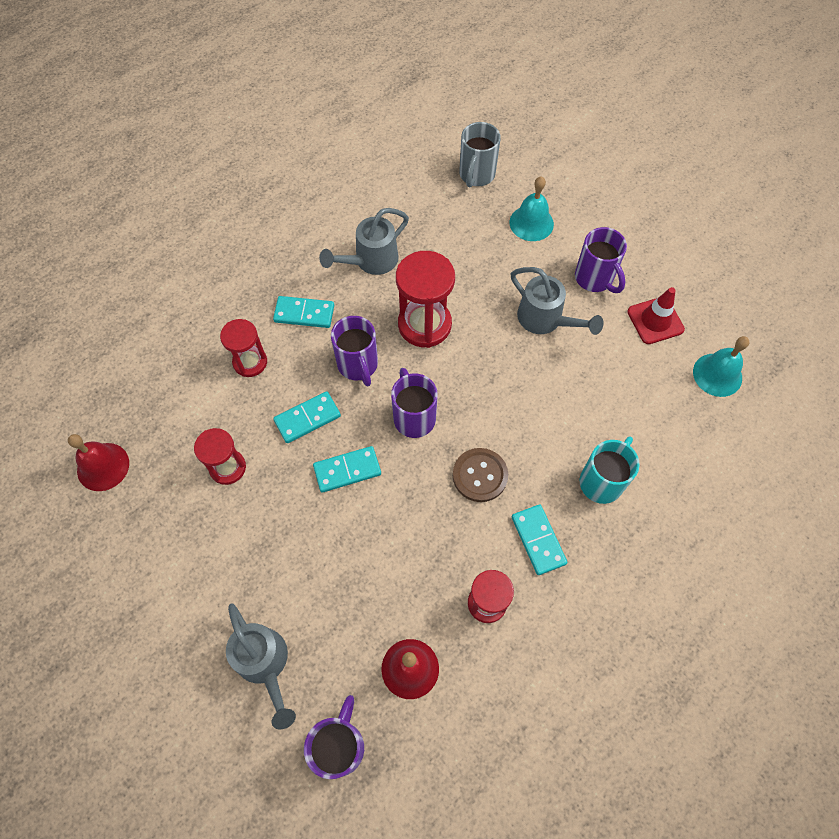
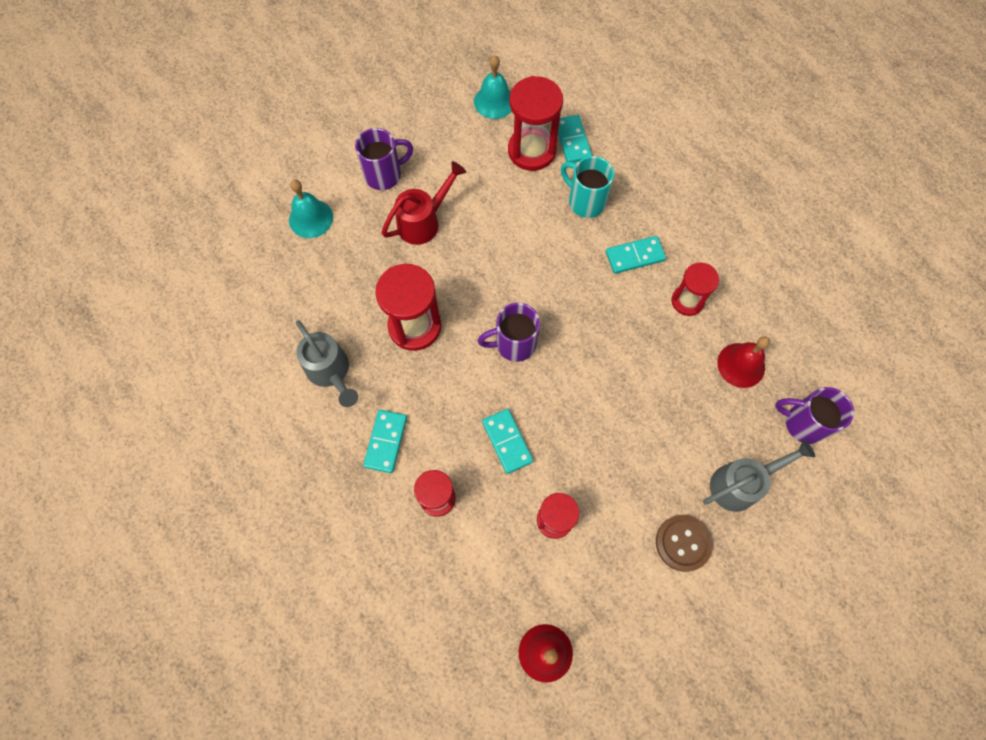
camera: 85 degrees left, 5 degrees up
(347, 470) = (563, 406): turquoise domino -> turquoise domino (572, 141)
(358, 365) = (453, 391): purple mug -> none
(476, 175) = (239, 261): grey mug -> none
(480, 475) = (575, 294): brown button -> brown button (683, 543)
(545, 320) = (423, 222): grey watering can -> red watering can
(655, 320) = (436, 136): red traffic cone -> none
(659, 419) = (532, 151): none -> red hourglass

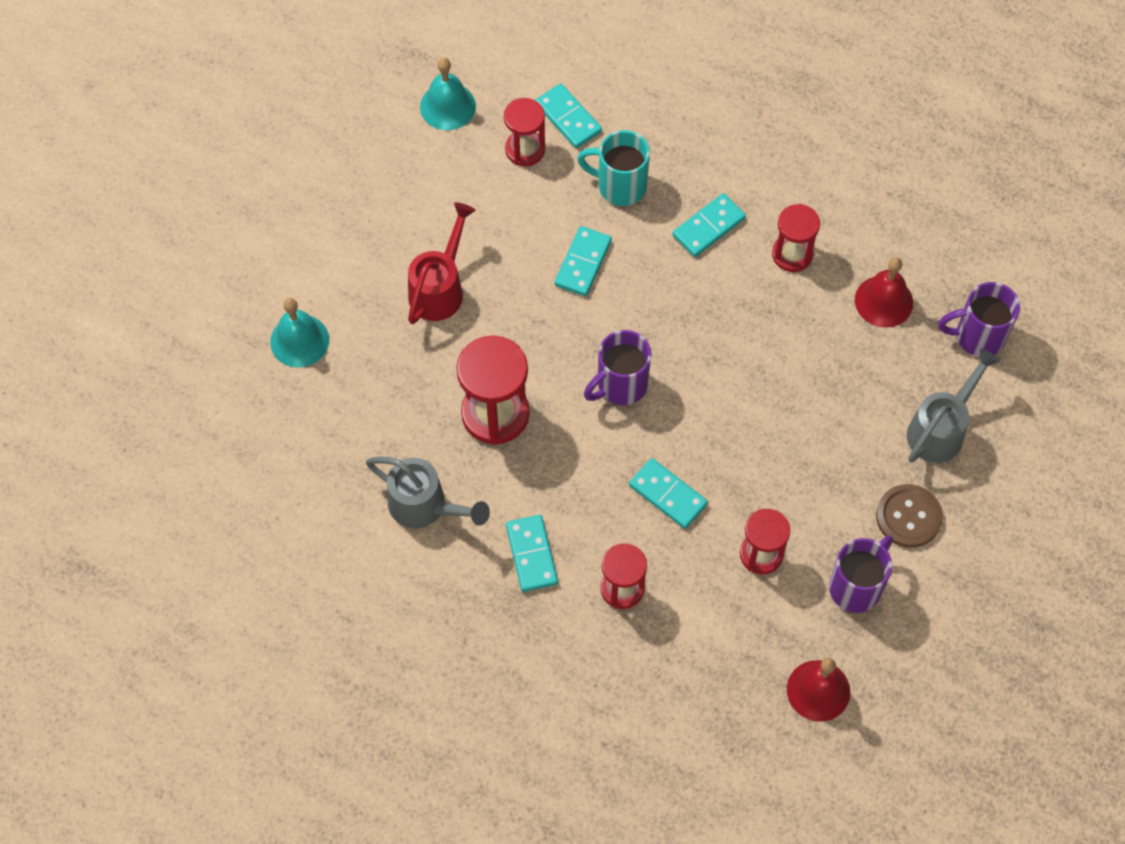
camera: 25 degrees left, 5 degrees down
(384, 175) = (361, 251): purple mug -> purple mug (856, 586)
(531, 245) = (583, 263): none -> turquoise domino
(532, 151) = (525, 149): red hourglass -> red hourglass, size x0.62

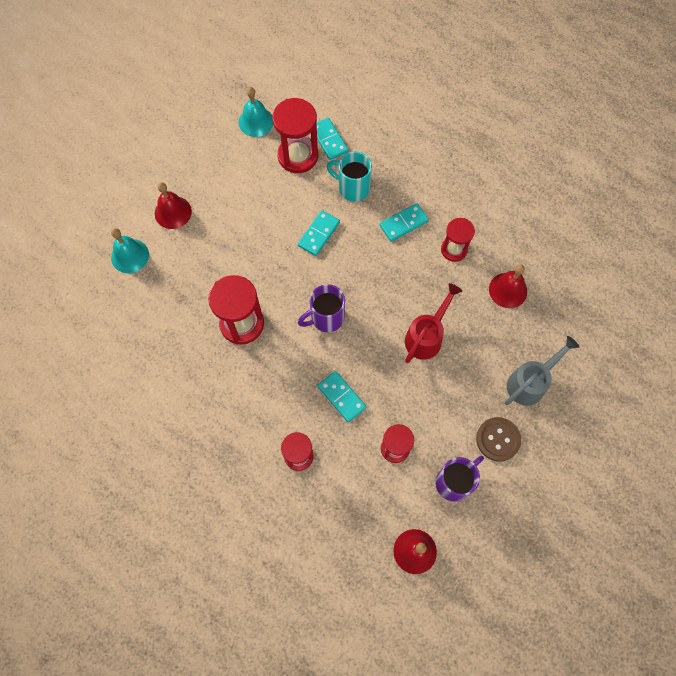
camera: 10 degrees right, 5 degrees up
(350, 265) = (173, 212): none -> red bell
(425, 506) = (183, 378): grey watering can -> none
(440, 288) = (225, 236): red watering can -> red watering can (426, 336)
(525, 149) = (298, 156): red hourglass -> red hourglass, size x1.60
(532, 554) = (245, 422): turquoise domino -> none
(978, 336) = (566, 323): purple mug -> none

